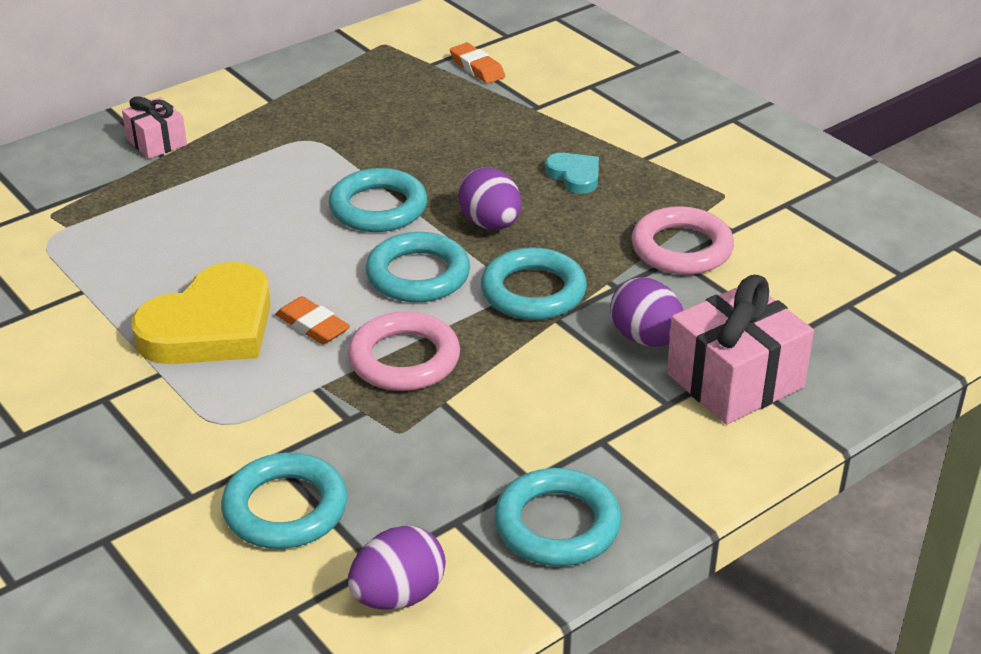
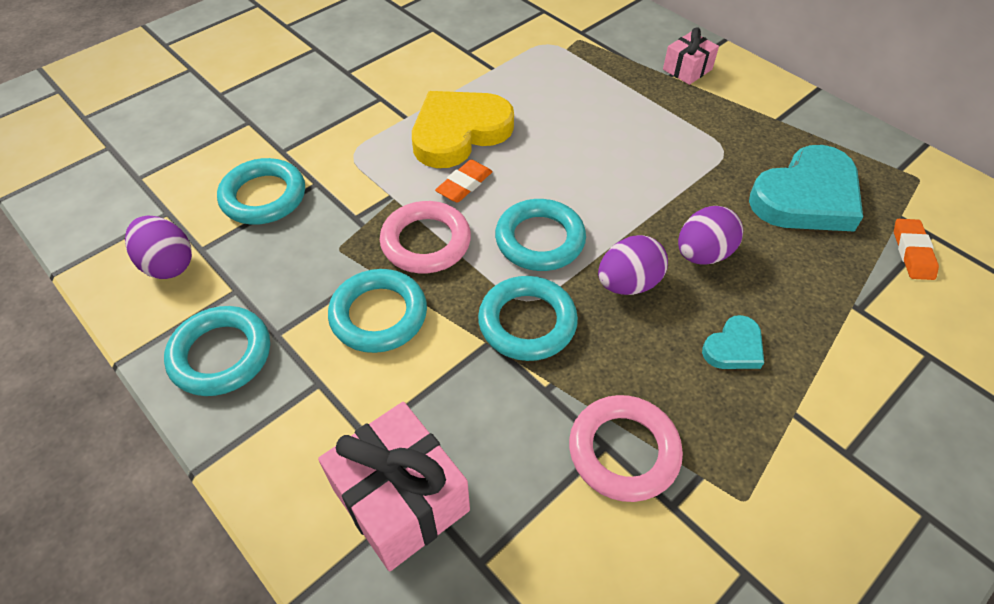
camera: 85 degrees right, 15 degrees up
(210, 326) = (459, 132): yellow heart -> yellow heart turned 105 degrees clockwise
(378, 208) = (633, 204): turquoise ring -> turquoise ring (379, 315)
(394, 105) = (806, 197): none -> turquoise heart
(477, 68) = (912, 252): orange eraser -> orange eraser turned 45 degrees counterclockwise
(646, 338) = (464, 417): purple egg -> purple egg (703, 254)

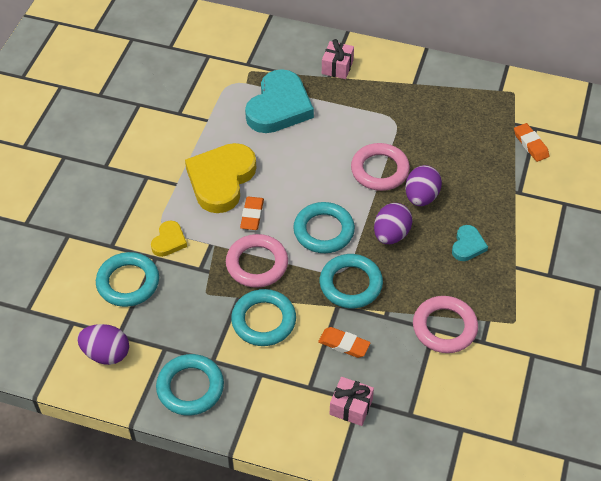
camera: 30 degrees left, 0 degrees up
(346, 172) = (169, 241): none -> yellow heart
(401, 499) = (351, 407): pink gift -> pink gift, size x0.57
(459, 400) = (344, 344): none -> orange eraser
(665, 199) = (379, 170): none -> pink ring
(806, 197) = (458, 133): turquoise heart -> turquoise heart (279, 107)

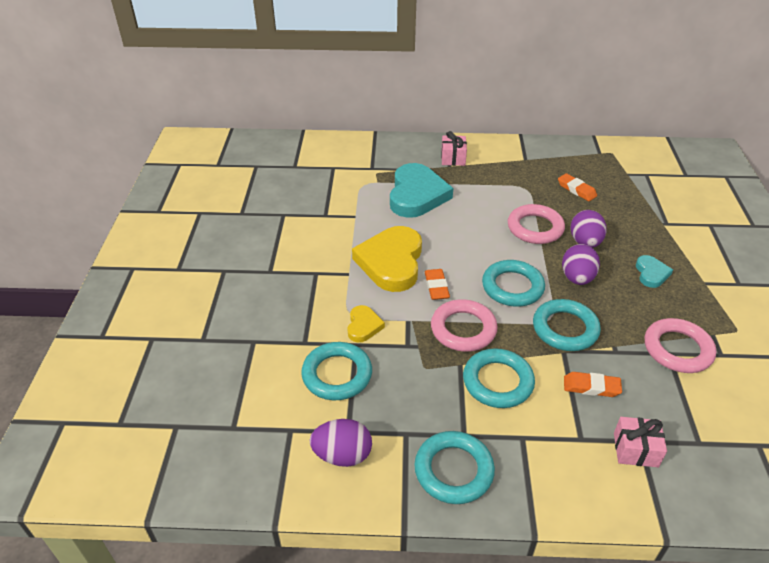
camera: 15 degrees left, 10 degrees down
(530, 144) = (651, 186): orange eraser -> orange eraser (576, 190)

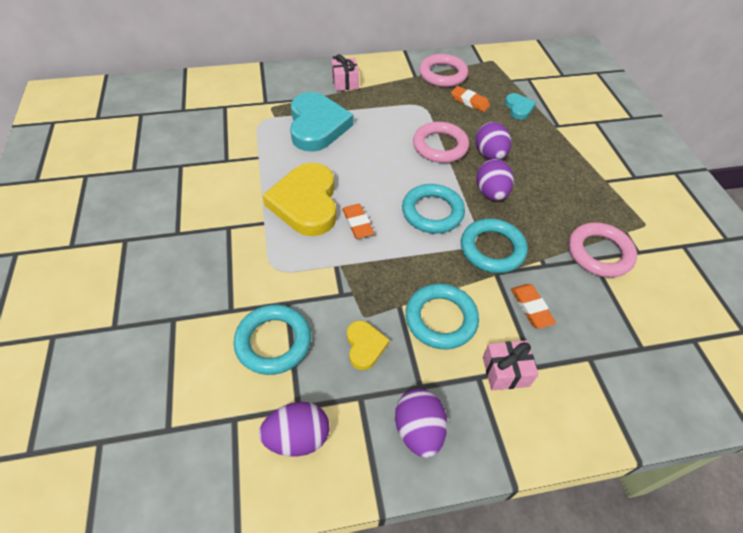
camera: 15 degrees left, 10 degrees up
(363, 326) = (291, 280): yellow heart -> yellow heart (365, 346)
(453, 470) = (418, 430): turquoise ring -> purple egg
(463, 329) = (394, 266): pink ring -> pink ring (442, 74)
(591, 387) = (531, 308): orange eraser -> orange eraser turned 75 degrees clockwise
(635, 449) = (588, 368): pink gift -> pink gift (505, 371)
(651, 273) = (557, 178): turquoise heart -> turquoise heart (518, 108)

